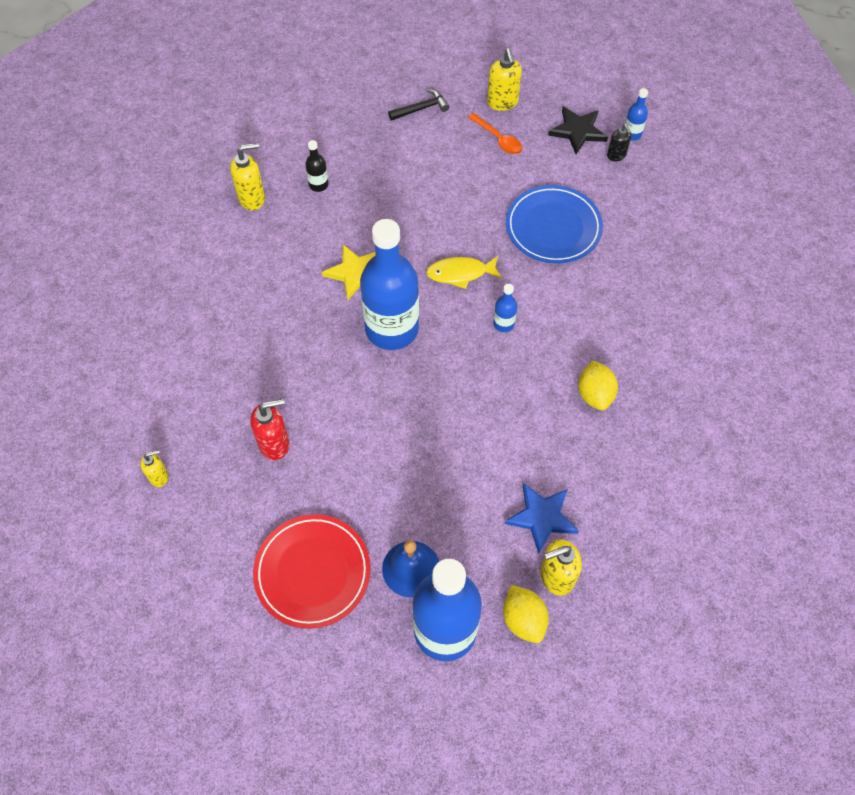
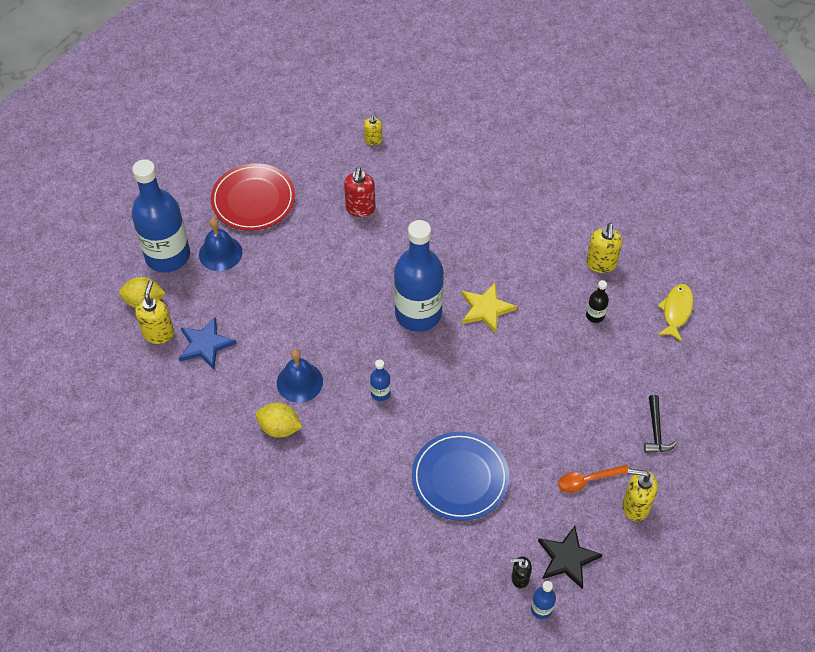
camera: 115 degrees right, 5 degrees down
(460, 273) = (447, 383): yellow fish -> yellow fish (676, 311)
(533, 401) = (299, 382): none -> blue bell

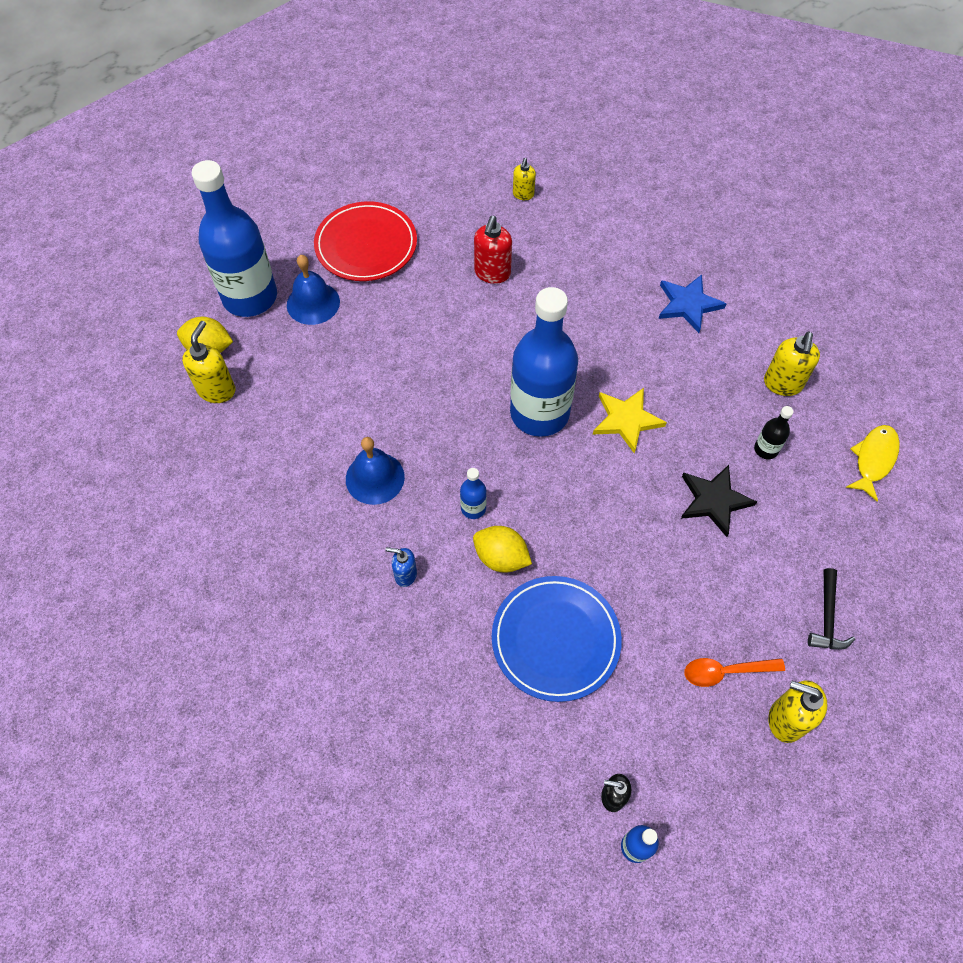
camera: 10 degrees right, 5 degrees up
(205, 345) = (270, 412): blue star -> blue star (688, 304)
(279, 428) = (337, 534): yellow lemon -> yellow lemon (501, 558)
(338, 450) = (405, 575): none -> blue soap dispenser
(567, 558) = (682, 779): black star -> black star (714, 500)

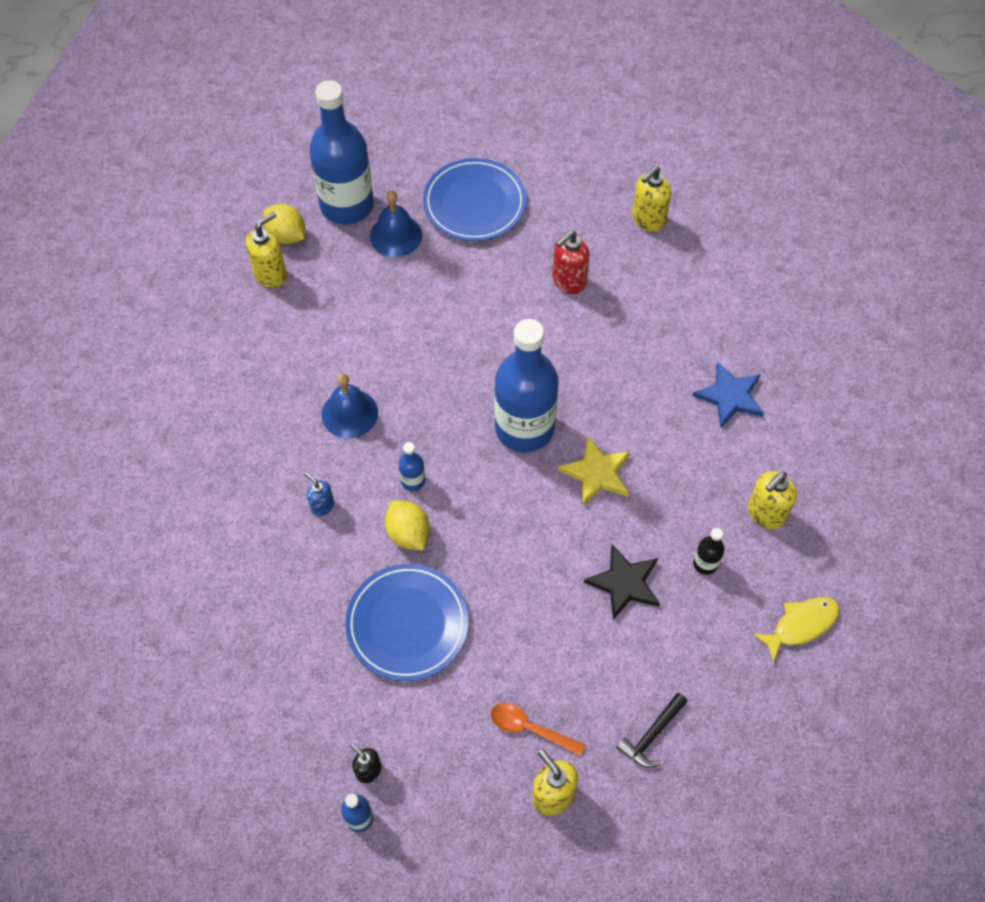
camera: 30 degrees right, 0 degrees up
(366, 245) = (474, 203): red plate -> blue plate
(523, 194) = (648, 220): yellow soap dispenser -> yellow soap dispenser, size x1.61

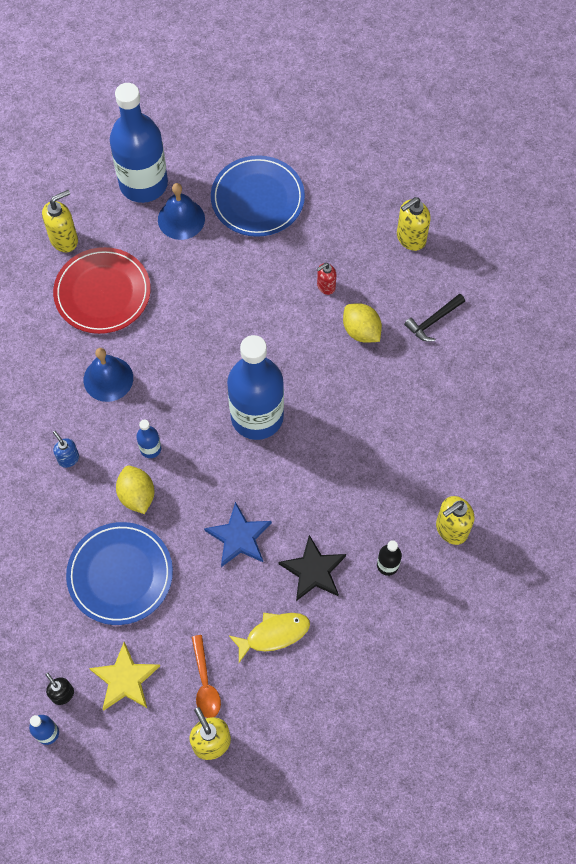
camera: 10 degrees right, 5 degrees up
(286, 235) = (85, 204): yellow lemon -> yellow lemon (361, 331)
(325, 324) = (102, 293): none -> red plate
(530, 728) = (205, 683): orange spoon -> orange spoon turned 135 degrees counterclockwise
(568, 281) = (325, 286): red soap dispenser -> red soap dispenser, size x0.62
(597, 473) = (311, 468): yellow star -> yellow star (125, 679)
(652, 735) = (307, 706): black hammer -> black hammer (433, 321)
(730, 396) = (445, 417): blue star -> blue star (239, 537)
(801, 625) = (458, 634): yellow fish -> yellow fish (274, 634)

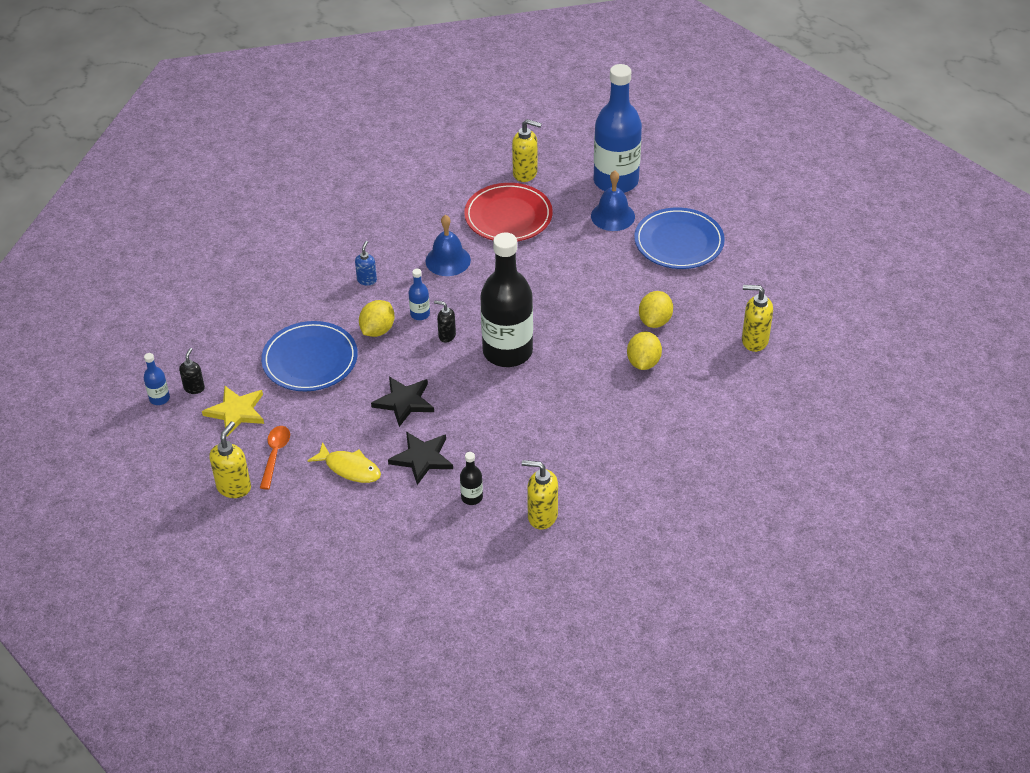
camera: 50 degrees right, 20 degrees down
(195, 447) = (446, 336): none -> black soap dispenser
(205, 683) = (275, 455): orange spoon -> orange spoon turned 150 degrees clockwise
(239, 537) = (404, 402): blue star -> black star
(257, 417) = (507, 351): blue bottle -> black bottle
(325, 286) = (655, 321): red soap dispenser -> yellow lemon
(433, 321) = (702, 397): black hammer -> none

